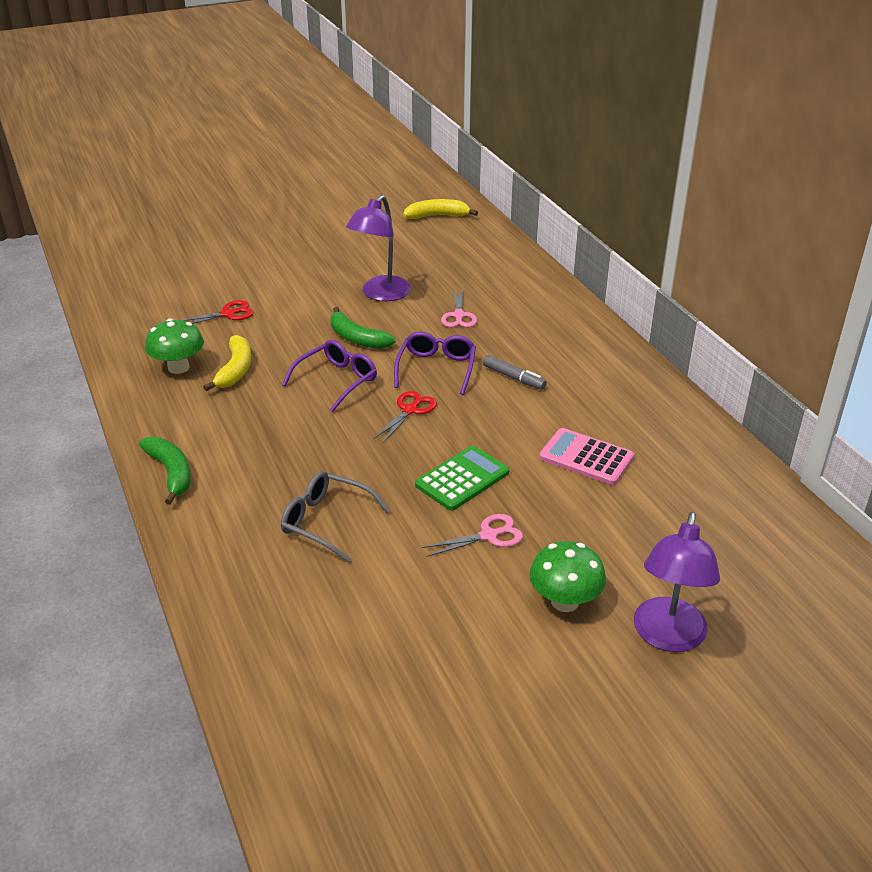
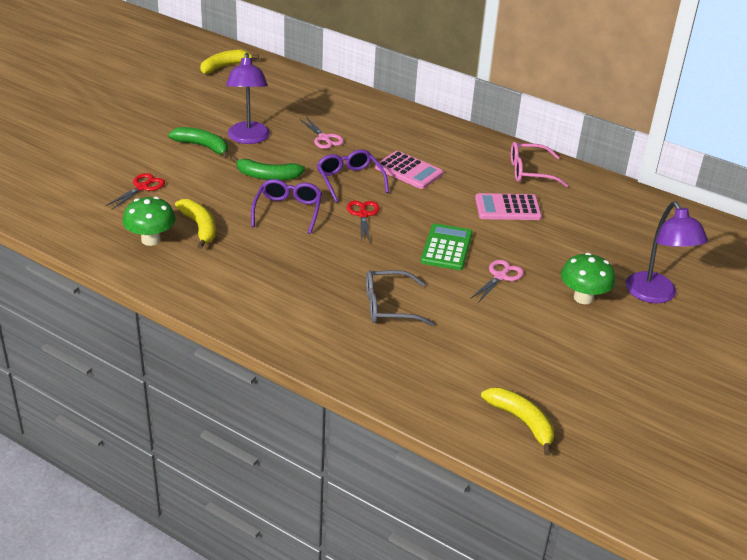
camera: 35 degrees left, 0 degrees up
(171, 473) = (239, 315): green banana -> green banana (202, 146)
(323, 722) = (521, 422): none -> yellow banana
(514, 378) = (409, 171): grey marker -> pink calculator
(661, 423) = (530, 172): none -> pink glasses

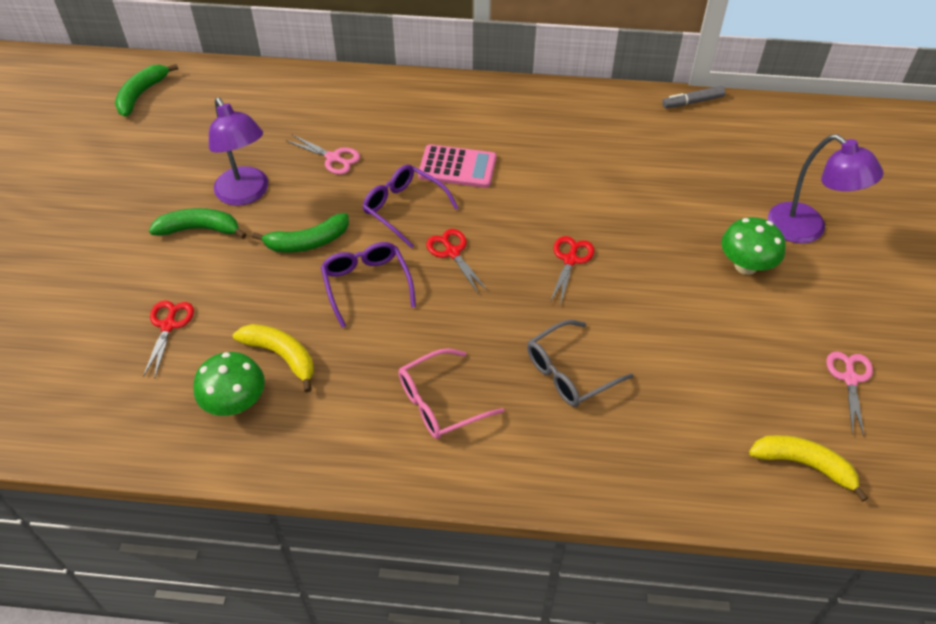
camera: 25 degrees left, 15 degrees up
(224, 66) = (141, 94): yellow banana -> green banana
(446, 248) = (570, 260): green calculator -> red scissors
(500, 276) = (650, 275): pink scissors -> pink scissors (850, 379)
(507, 208) = (592, 176): pink calculator -> none
(530, 172) = (580, 116): pink glasses -> pink glasses (440, 402)
(631, 191) = (692, 102): none -> grey marker

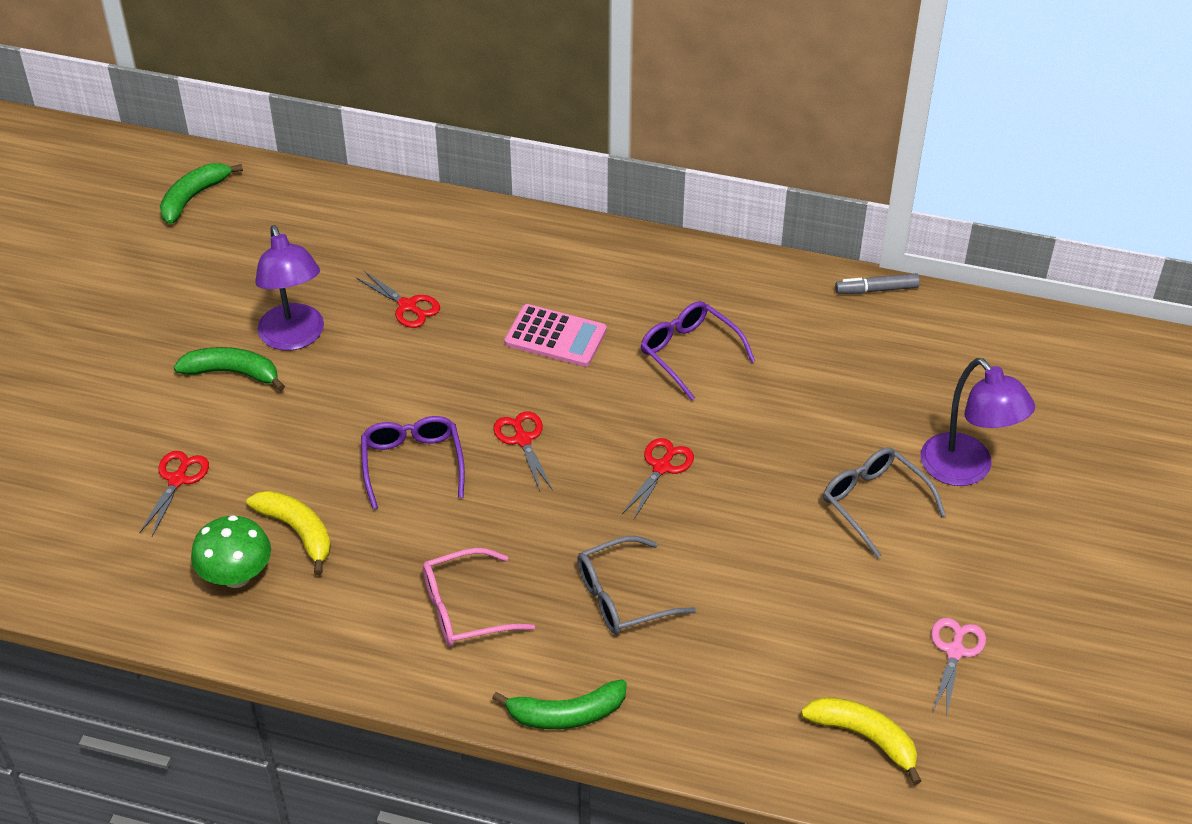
camera: 10 degrees right, 5 degrees down
(307, 242) = (355, 404): green banana -> green banana (566, 714)
(333, 158) = (407, 306): pink scissors -> red scissors
(404, 208) = (478, 379): purple glasses -> purple glasses (689, 353)
(745, 266) = (874, 503): green mushroom -> grey glasses

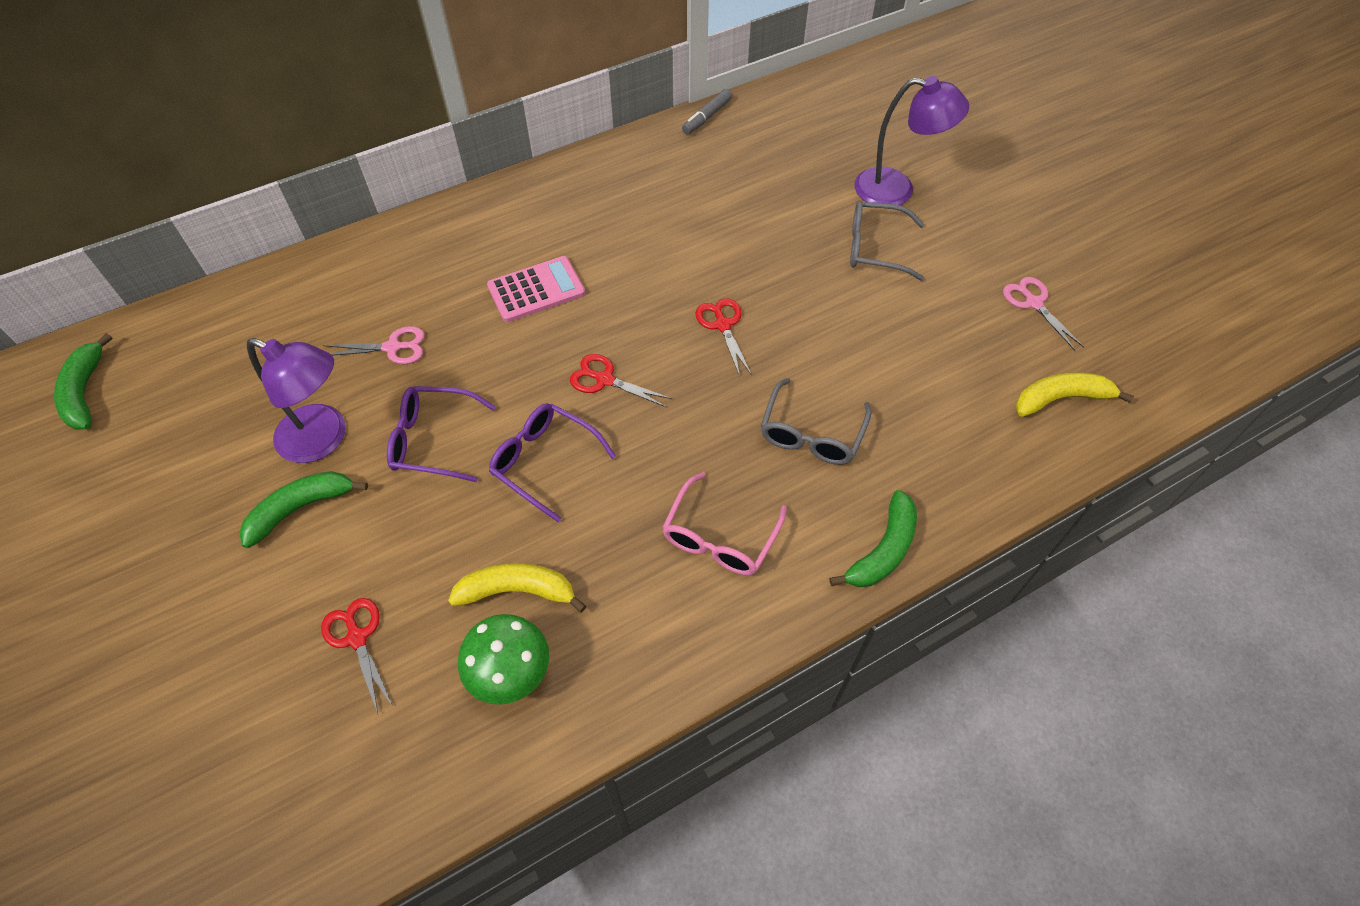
camera: 45 degrees left, 10 degrees up
(407, 306) = (393, 347): red scissors -> pink scissors
(689, 353) = (643, 236): purple glasses -> purple glasses (433, 440)

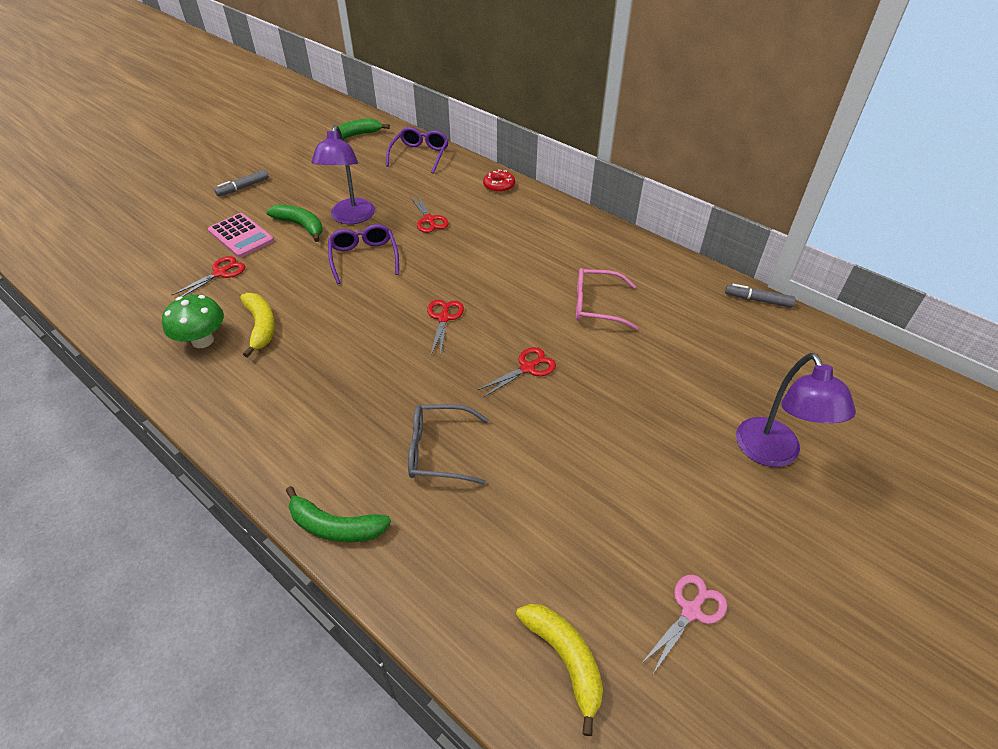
camera: 70 degrees right, 10 degrees down
(121, 582) = (243, 187): none -> grey marker
(364, 253) = (499, 186): none -> red donut
(393, 347) = (429, 220): pink scissors -> red scissors
(536, 290) = (509, 263): pink calculator -> pink calculator (241, 236)
(544, 462) = (362, 310): purple glasses -> purple glasses (420, 155)
(720, 537) = (324, 416): pink glasses -> pink glasses (596, 305)
(875, 248) = (680, 452): grey glasses -> none

